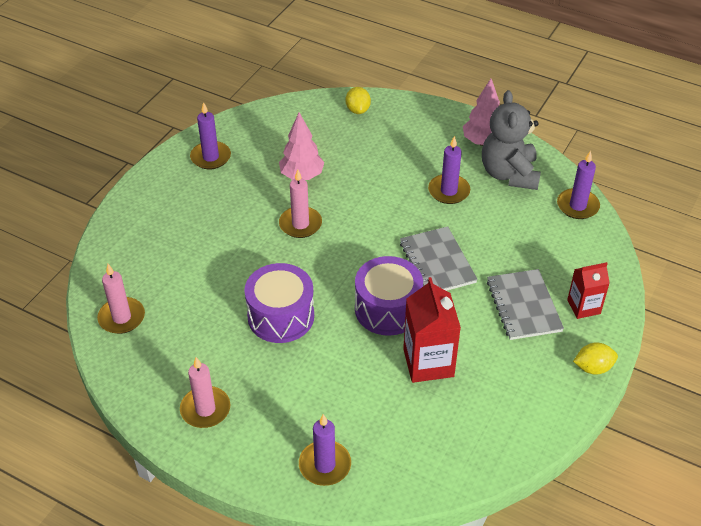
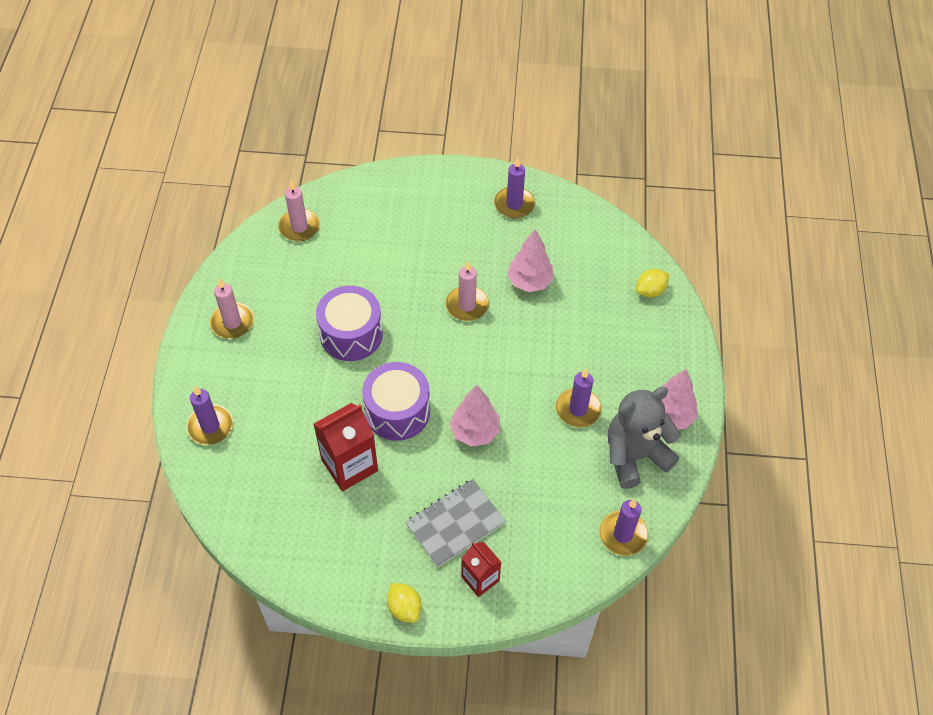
camera: 65 degrees right, 10 degrees up
(437, 262) = (475, 432): grey notebook -> pink tree

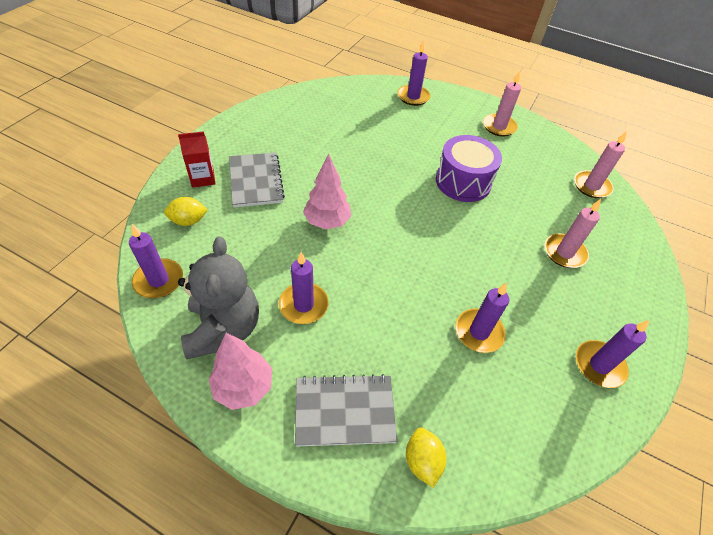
camera: 110 degrees right, 5 degrees down
(349, 465) = (343, 145): red carton -> none
(397, 411) = (374, 183): purple drum -> none
(404, 608) = (216, 136): yellow lemon -> yellow lemon (188, 221)
(467, 305) = (466, 267): pink candle -> pink candle (564, 253)
(530, 282) = (479, 332): pink tree -> purple candle
(646, 346) = (344, 411): none -> grey notebook

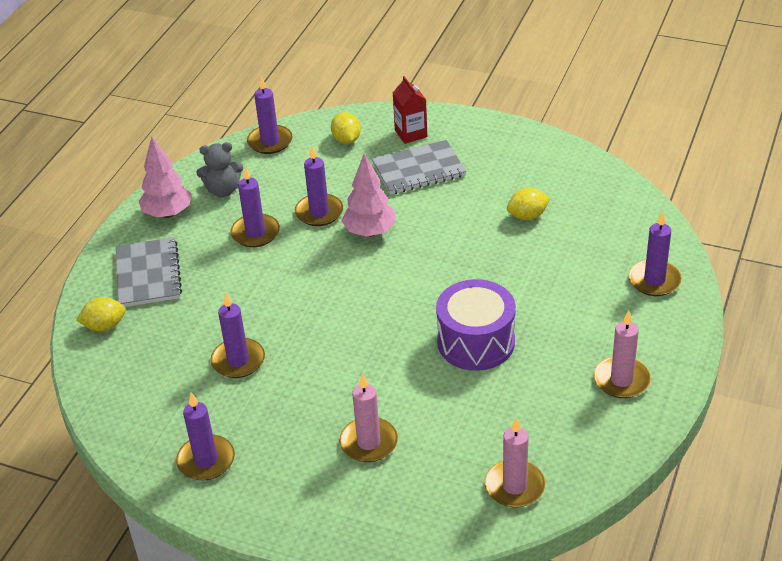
camera: 90 degrees right, 10 degrees down
(224, 329) = (223, 190): grey teddy bear -> grey teddy bear, size x0.59
(289, 252) = (319, 212): none -> purple candle
(335, 135) = (527, 216): none -> yellow lemon

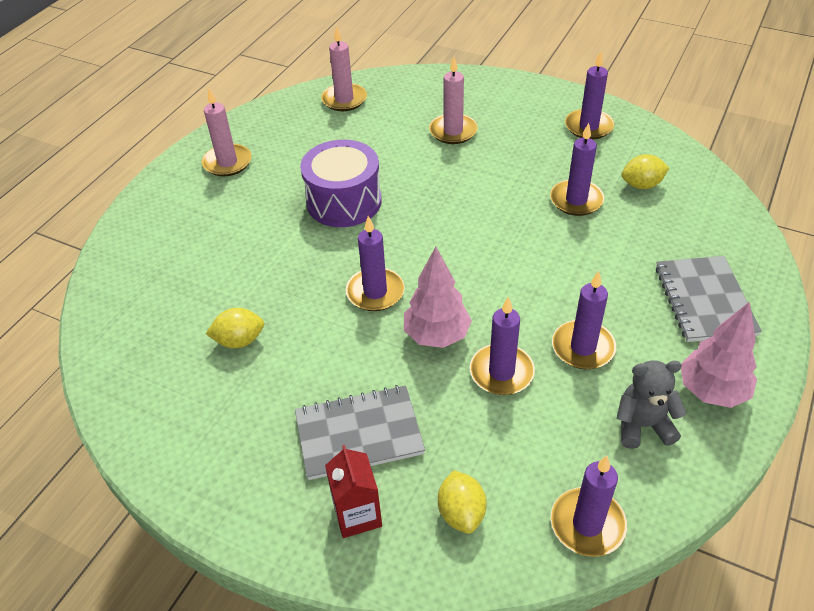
camera: 175 degrees left, 5 degrees up
(104, 326) = (730, 243): yellow lemon -> yellow lemon (641, 185)
(654, 280) = (143, 248): purple candle -> purple candle (375, 292)

